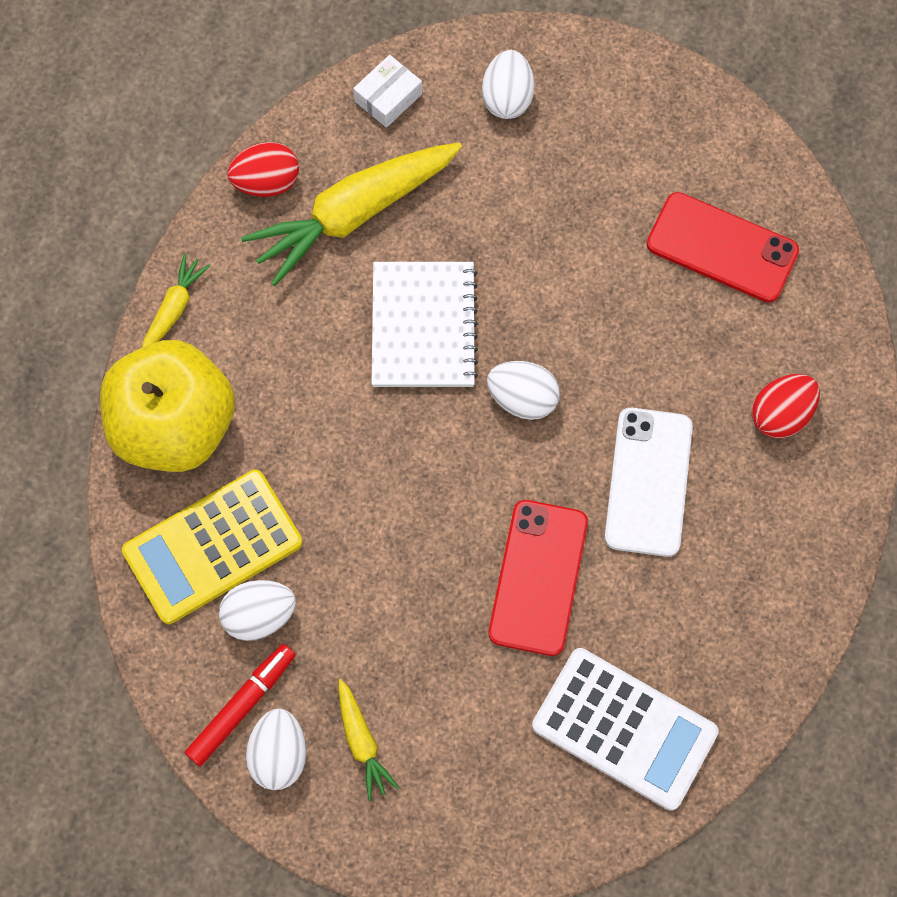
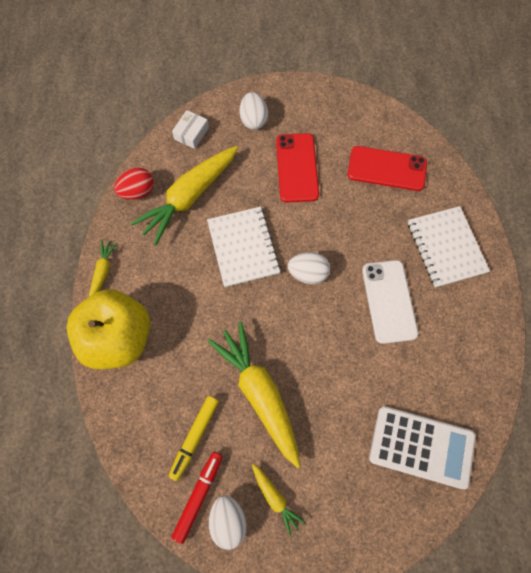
camera: 15 degrees left, 0 degrees up
(213, 547) = (157, 402): yellow calculator -> none
(259, 616) = (195, 437): white egg -> yellow marker
(383, 576) = (259, 393): none -> yellow carrot
(538, 577) = (346, 371): red phone -> red phone (297, 168)
(781, 415) = (446, 247): red egg -> white notebook

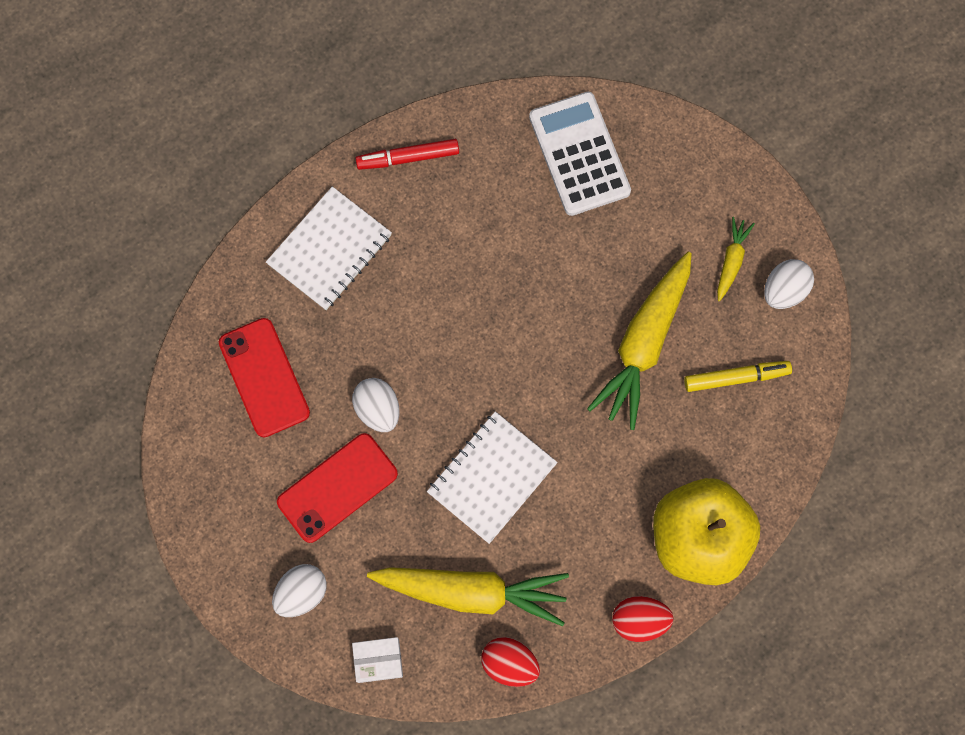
camera: 125 degrees left, 5 degrees up
(103, 271) = (639, 620): yellow carrot -> red egg
(198, 496) = (785, 334): red marker -> red marker (408, 158)
(308, 273) = (471, 382): white egg -> white egg (378, 409)
(389, 301) = (442, 273): white phone -> none

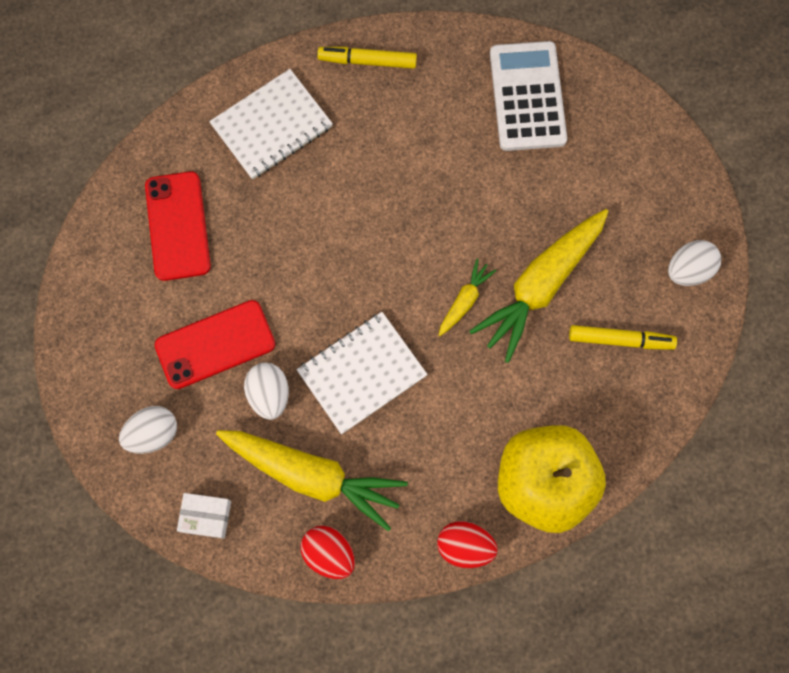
camera: 15 degrees right, 0 degrees up
(378, 409) = (273, 282): white egg -> white egg (269, 394)
(408, 158) = (368, 61): red marker -> yellow marker
(731, 261) = (644, 230): yellow carrot -> yellow carrot (464, 300)

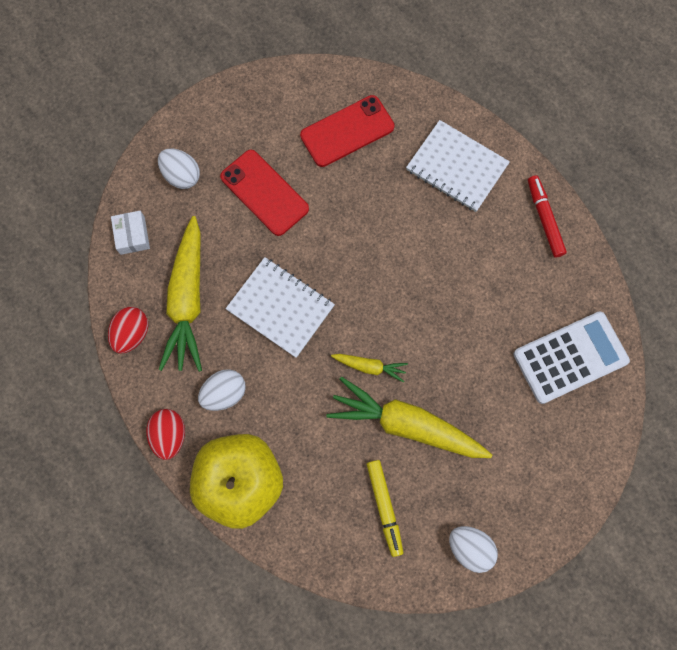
camera: 70 degrees right, 0 degrees up
(269, 394) = (239, 246): white egg -> white egg (224, 393)
(368, 61) = (544, 219): yellow marker -> red marker

